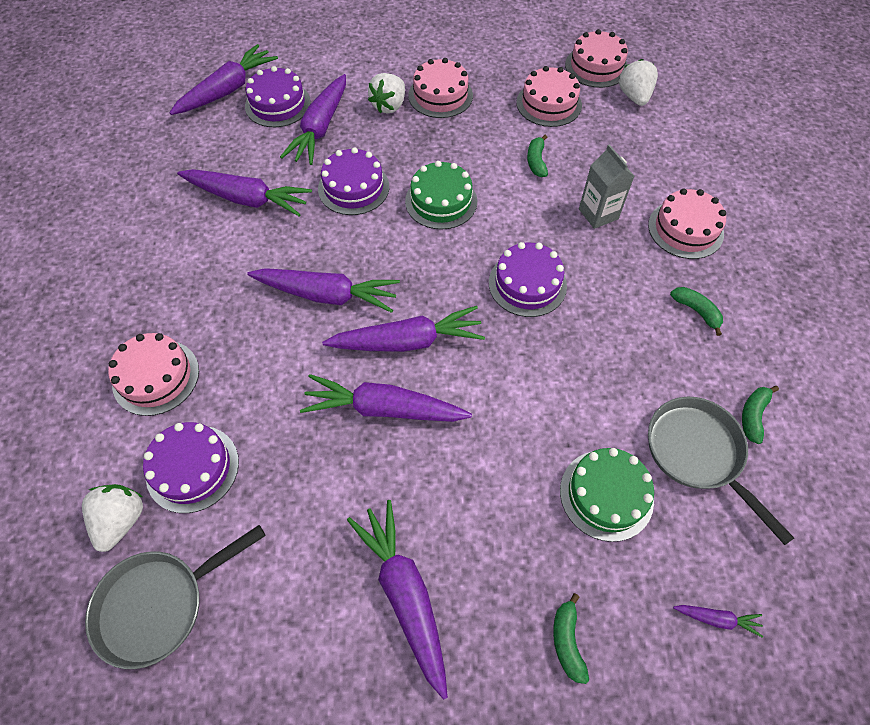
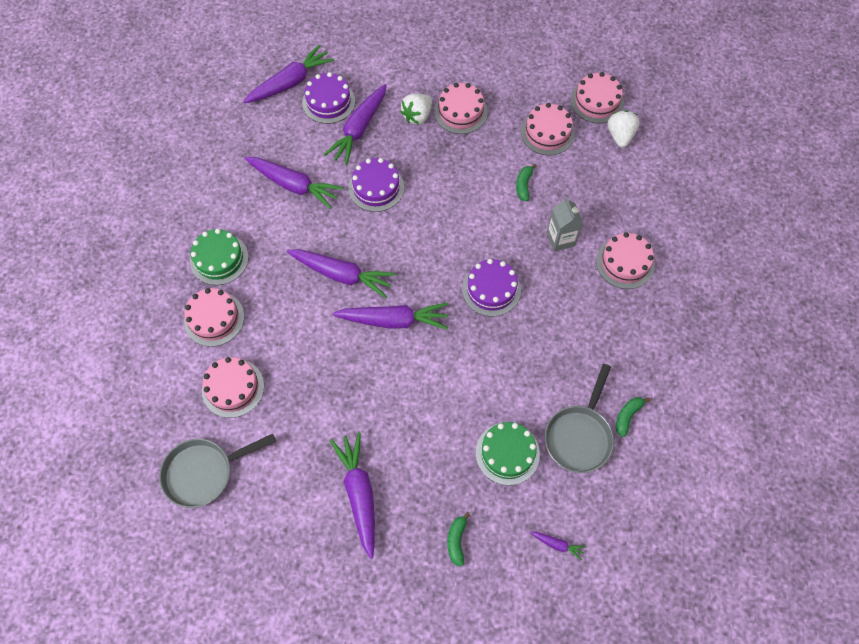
camera: 10 degrees right, 5 degrees up
(121, 520) = (184, 415): white strawberry -> none
(192, 468) = (233, 388): purple cake -> pink cake
(383, 409) = (367, 368): purple carrot -> none
(441, 201) = (441, 209): green cake -> green cake (219, 259)
(696, 311) = (612, 331): green banana -> none
(698, 453) = (579, 436): grey pan -> grey pan turned 135 degrees counterclockwise

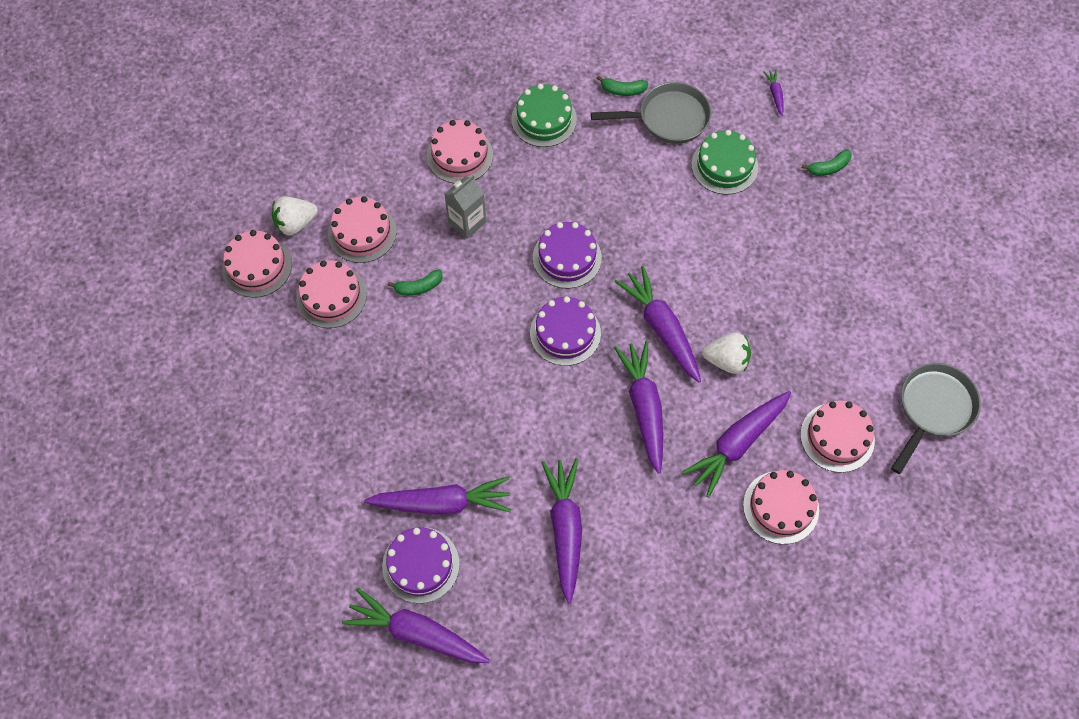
camera: 120 degrees left, 0 degrees up
(203, 472) = (933, 409): grey pan -> grey pan turned 90 degrees counterclockwise
(219, 259) = (711, 550): green cake -> green cake (544, 119)
(359, 493) = (849, 264): purple carrot -> purple carrot (737, 444)
(376, 187) = (513, 436): purple cake -> purple cake (565, 333)
(417, 116) = (384, 447): white strawberry -> white strawberry (726, 360)
(460, 112) = (351, 402): pink cake -> pink cake (362, 232)

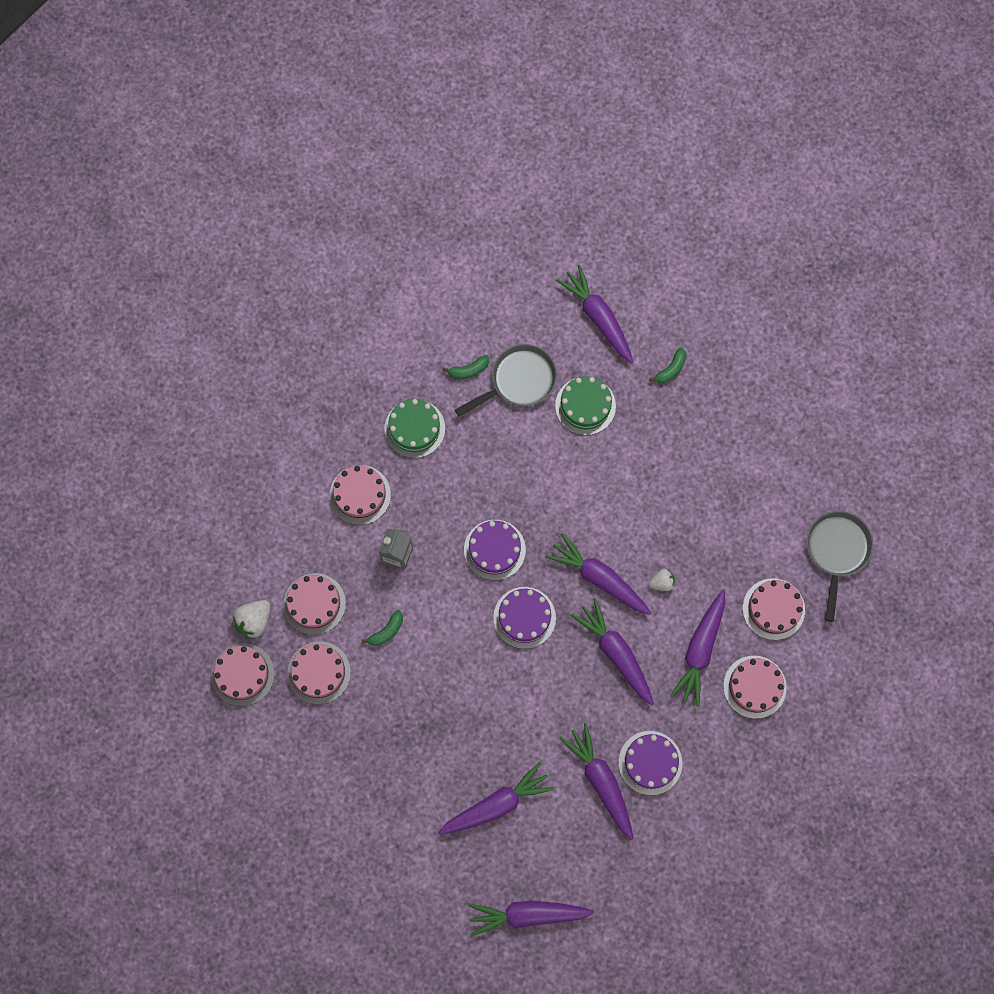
camera: 25 degrees left, 10 degrees up
(421, 565) = (504, 861): purple cake -> purple cake (650, 762)
(726, 360) = (662, 582): white strawberry -> white strawberry, size x0.64
(775, 94) = (598, 317): purple carrot -> purple carrot, size x2.26

